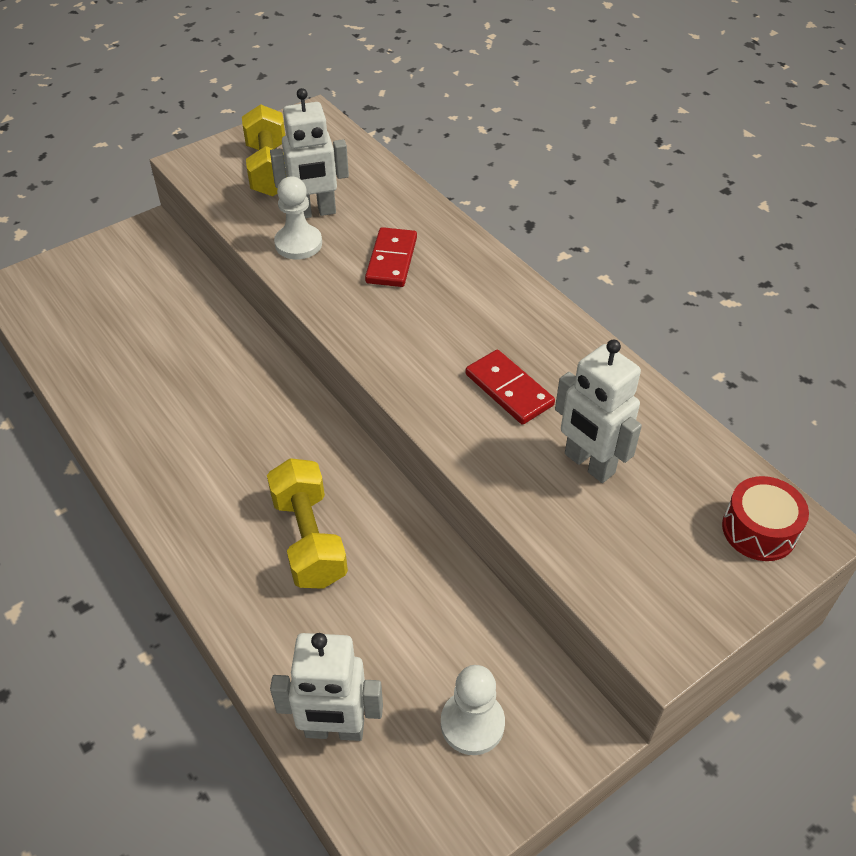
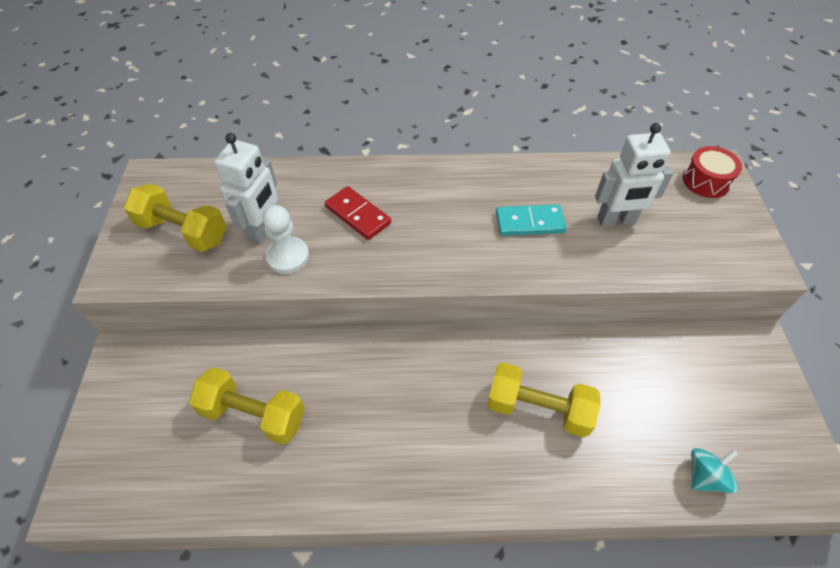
camera: 55 degrees left, 5 degrees up
(152, 338) = (253, 414): none -> yellow dumbbell
(334, 730) = (705, 476): white robot -> turquoise spinning top
(472, 723) = (732, 395): white pawn -> none
(509, 390) = (529, 222): red domino -> turquoise domino

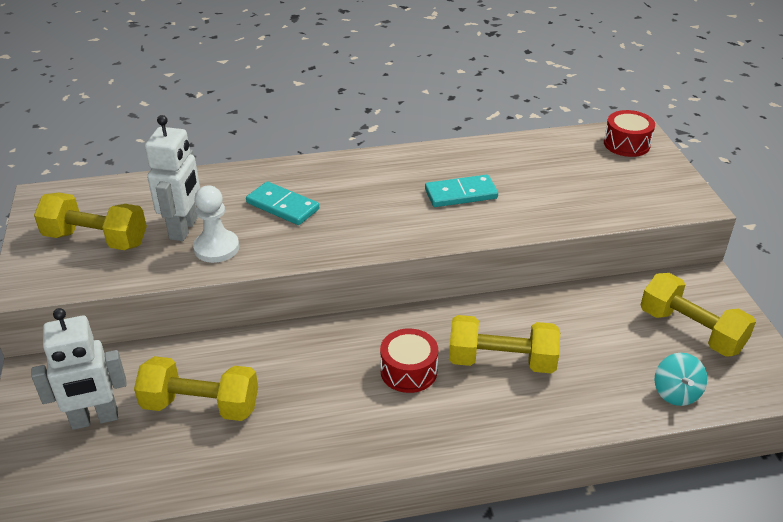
camera: 10 degrees left, 15 degrees down
(357, 215) = (282, 206): red domino -> turquoise domino
(448, 406) = (408, 371): none -> red drum
(616, 221) = (546, 184): white robot -> white robot (95, 419)
(705, 476) = (676, 393): turquoise spinning top -> turquoise spinning top turned 135 degrees clockwise
(732, 402) = (690, 331): none -> yellow dumbbell

